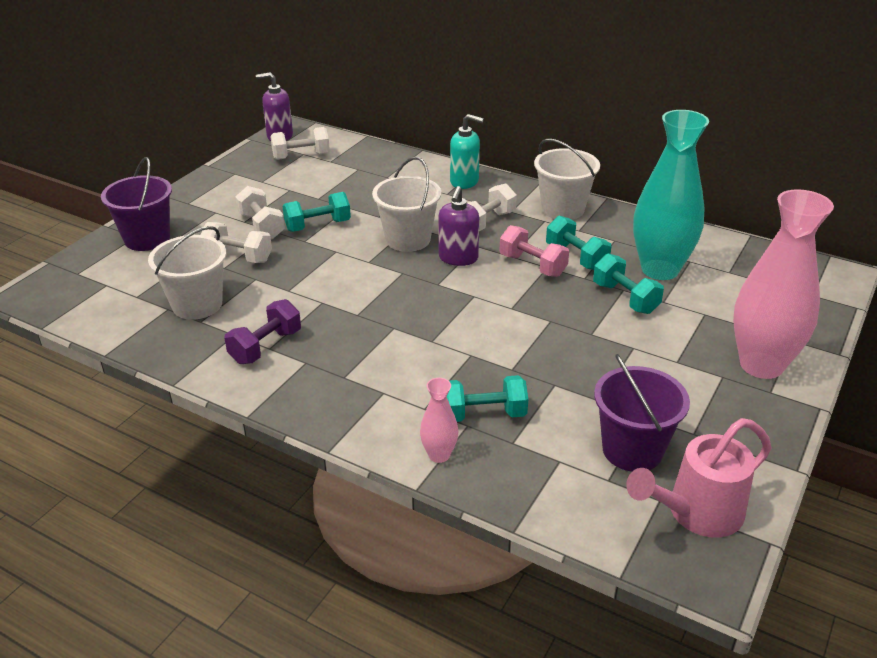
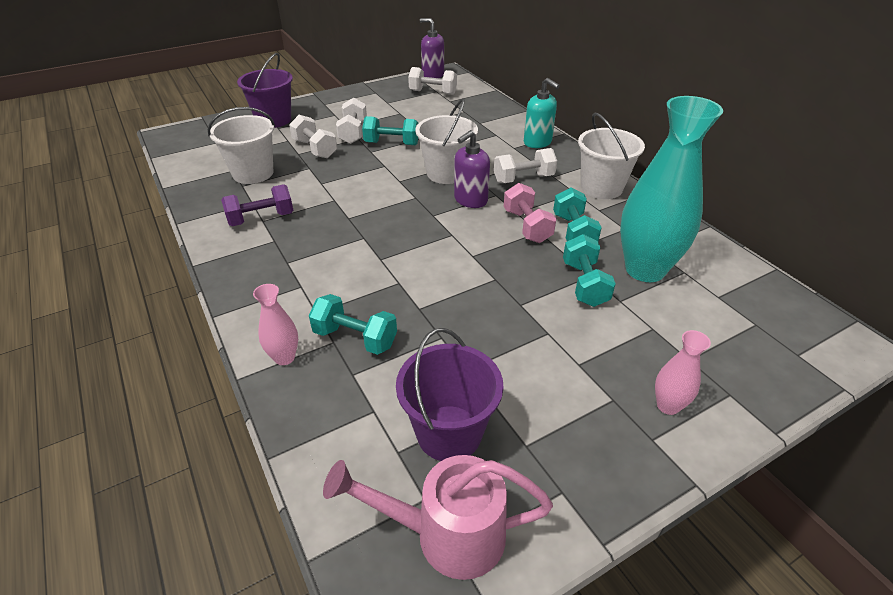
camera: 30 degrees right, 5 degrees up
(761, 365) = (668, 405): pink vase -> pink vase, size x0.44

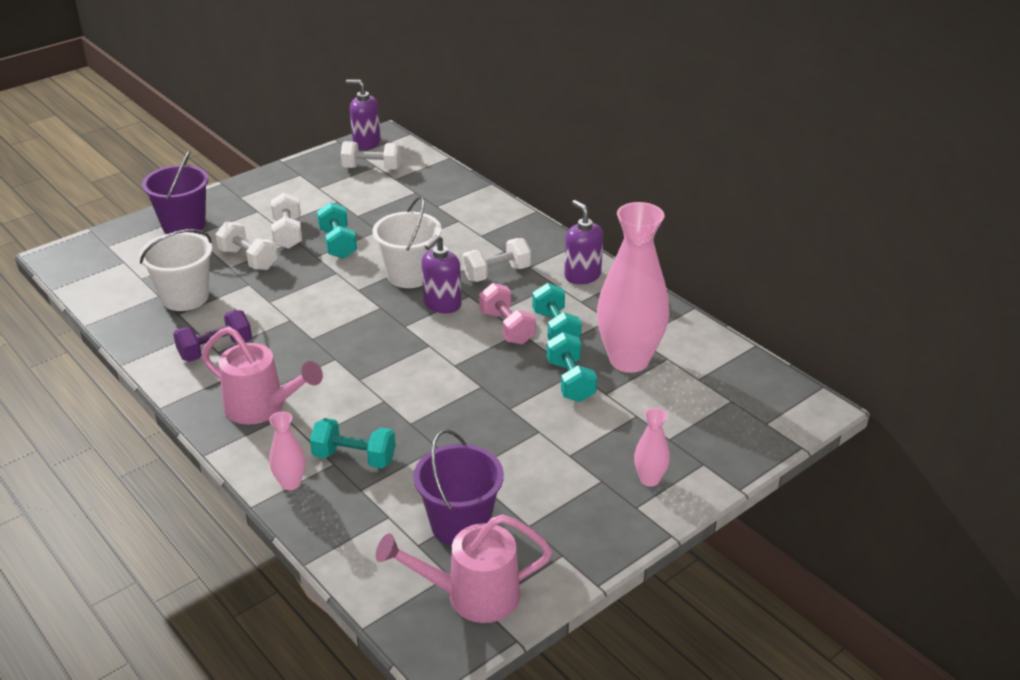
camera: 10 degrees left, 5 degrees down
(283, 276) = (262, 408): none -> pink watering can
(391, 143) = (338, 243): turquoise dumbbell -> turquoise dumbbell turned 75 degrees clockwise
(537, 142) = (507, 226): turquoise soap dispenser -> none
(601, 188) = (582, 275): white bucket -> purple soap dispenser
(645, 269) = (629, 360): turquoise vase -> pink vase

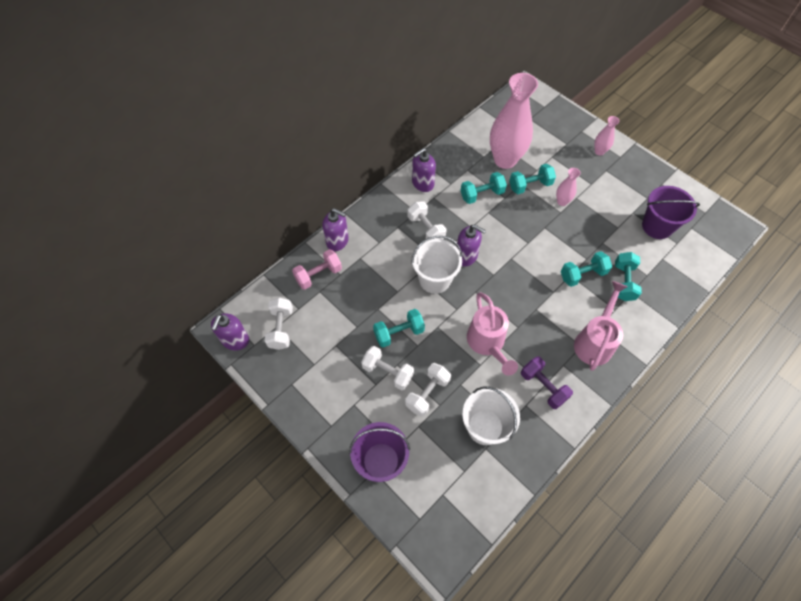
camera: 95 degrees left, 25 degrees up
(288, 233) = (387, 372): white dumbbell -> white dumbbell turned 45 degrees clockwise
(290, 483) = (654, 311): pink vase -> pink vase (562, 202)
(381, 414) = (582, 274): none -> turquoise dumbbell
(472, 596) = (700, 217): pink watering can -> pink watering can (487, 343)
(488, 205) = (337, 241): none -> purple soap dispenser
(507, 327) = (485, 219): pink dumbbell -> pink dumbbell (318, 275)

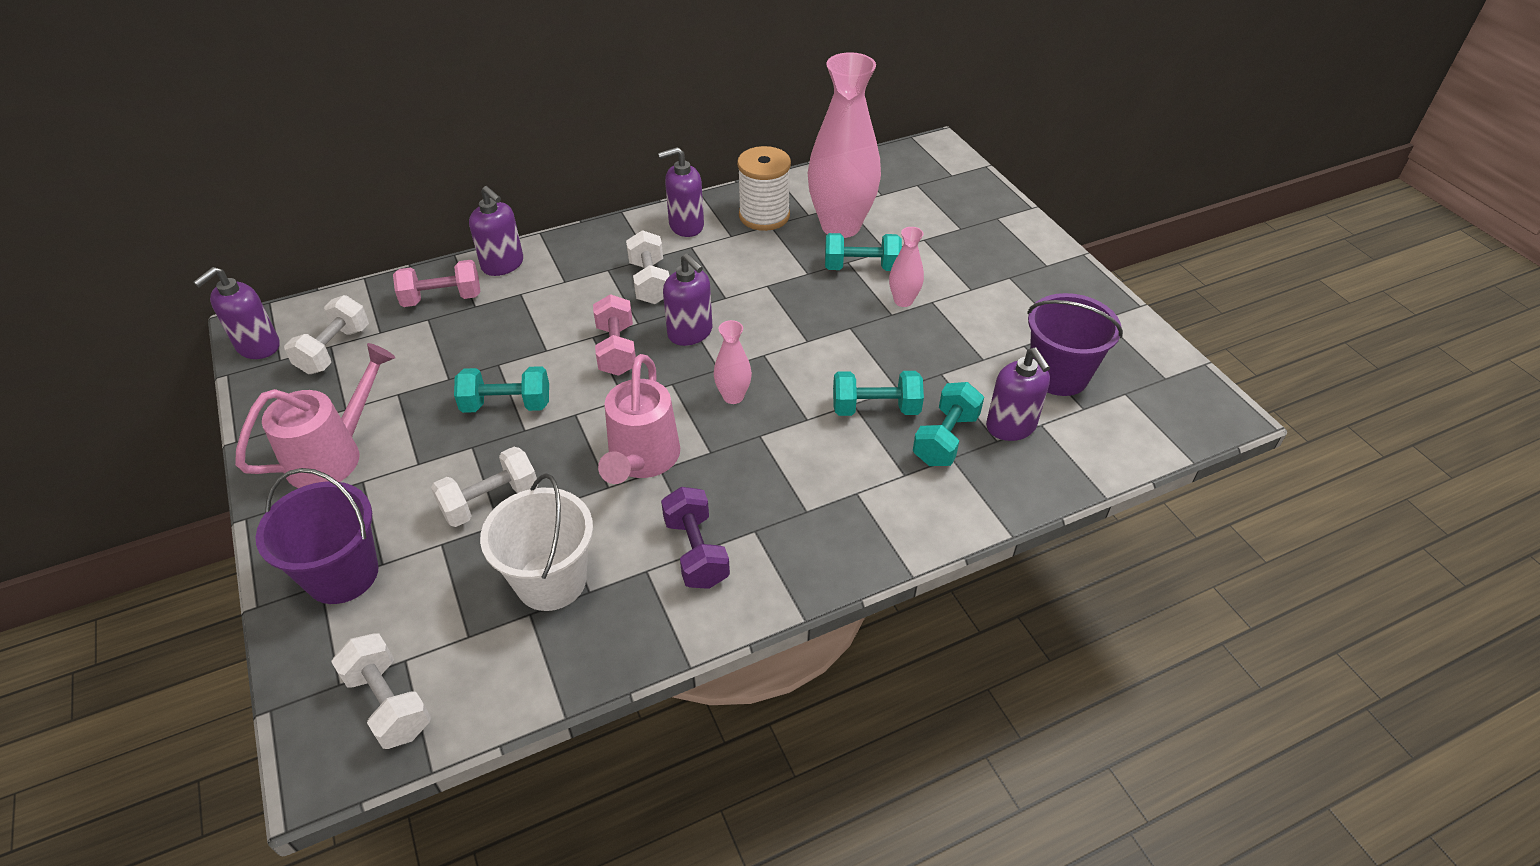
camera: 20 degrees right, 15 degrees down
(387, 372) = (449, 452): white dumbbell -> white dumbbell (389, 703)
(435, 279) = (616, 350): white bucket -> pink dumbbell
(461, 164) = (764, 216): none -> white spool
(482, 194) = (772, 260): turquoise dumbbell -> none
(594, 341) = (835, 512): pink watering can -> pink watering can (333, 455)
(599, 151) = (1012, 250): pink vase -> pink vase (733, 396)
(649, 265) = (1011, 426): none -> purple soap dispenser

